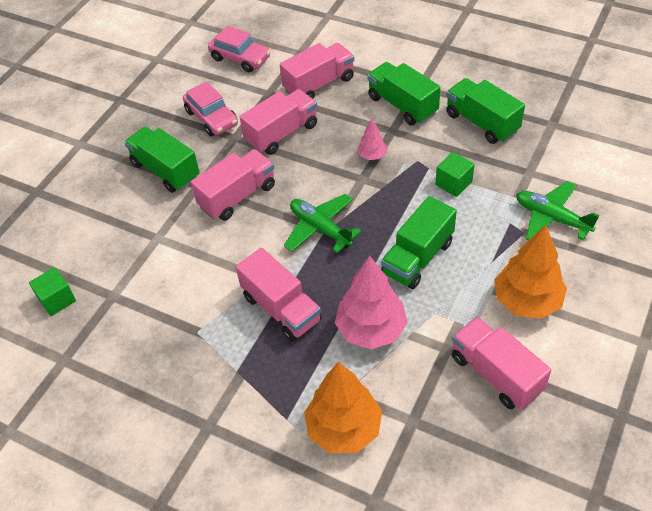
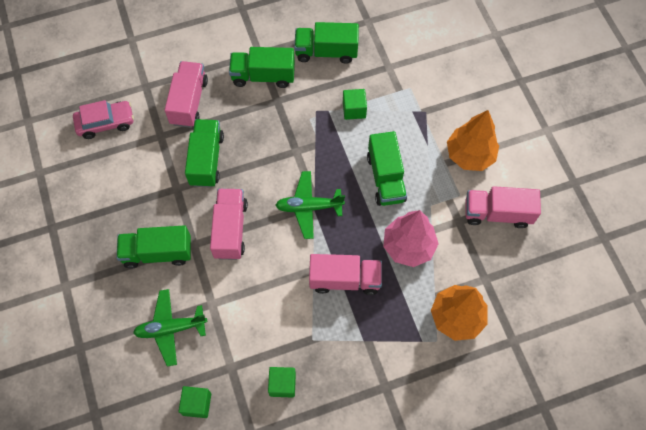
camera: 50 degrees left, 15 degrees up
(132, 344) = (282, 384): none -> green cube
(212, 118) = (142, 187): pink car -> none
(282, 134) = (206, 160): pink truck -> green truck
(372, 155) = (284, 129): pink tree -> none
(551, 218) = (431, 89): green plane -> green plane (171, 328)

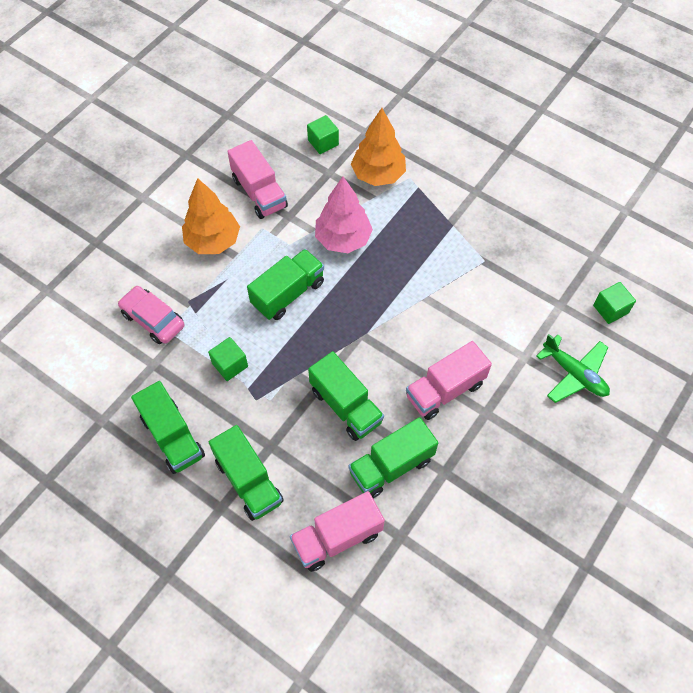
camera: 125 degrees left, 5 degrees down
(106, 123) = (431, 611): pink car -> pink car (153, 319)
(157, 252) = (521, 438): green truck -> green truck (346, 406)
(282, 384) = (538, 259): green cube -> green cube (323, 142)
(309, 207) = (368, 338): green plane -> none
(345, 279) = (413, 268): pink truck -> none

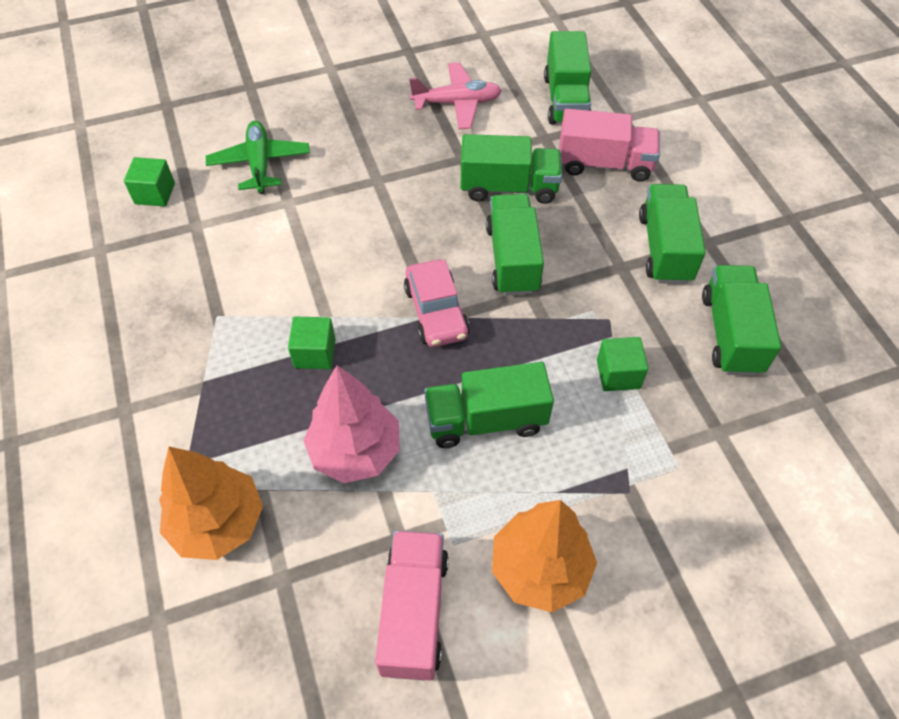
camera: 145 degrees left, 5 degrees down
(153, 319) = (692, 494): pink car -> pink car (436, 312)
(323, 142) = (241, 646): green cube -> green cube (315, 353)
(413, 594) = (565, 100): none -> green truck
(445, 390) = (397, 218): pink truck -> none
(494, 528) = (457, 103): none -> pink plane

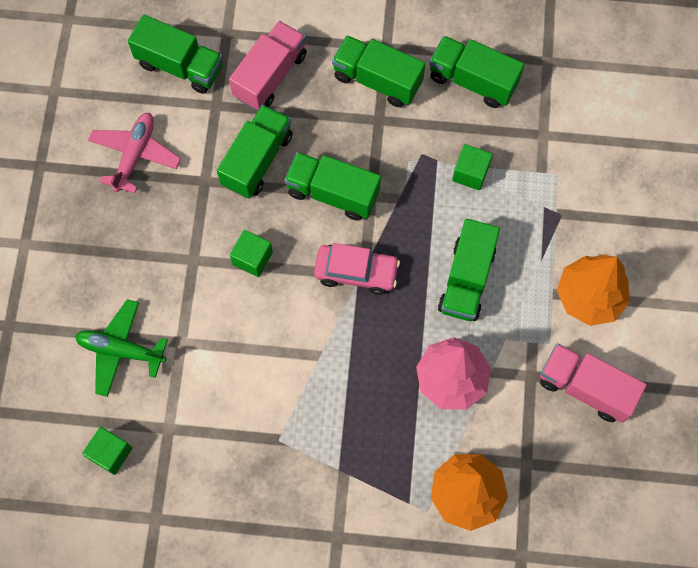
camera: 65 degrees left, 15 degrees up
(315, 353) = (352, 377): green cube -> green cube (252, 258)

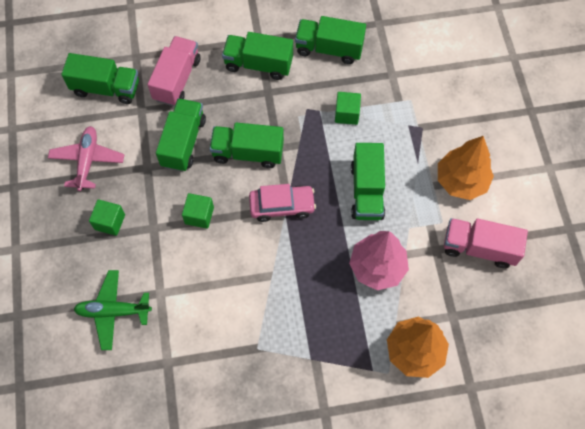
camera: 15 degrees left, 5 degrees down
(110, 453) = (125, 394): green cube -> green cube (110, 222)

